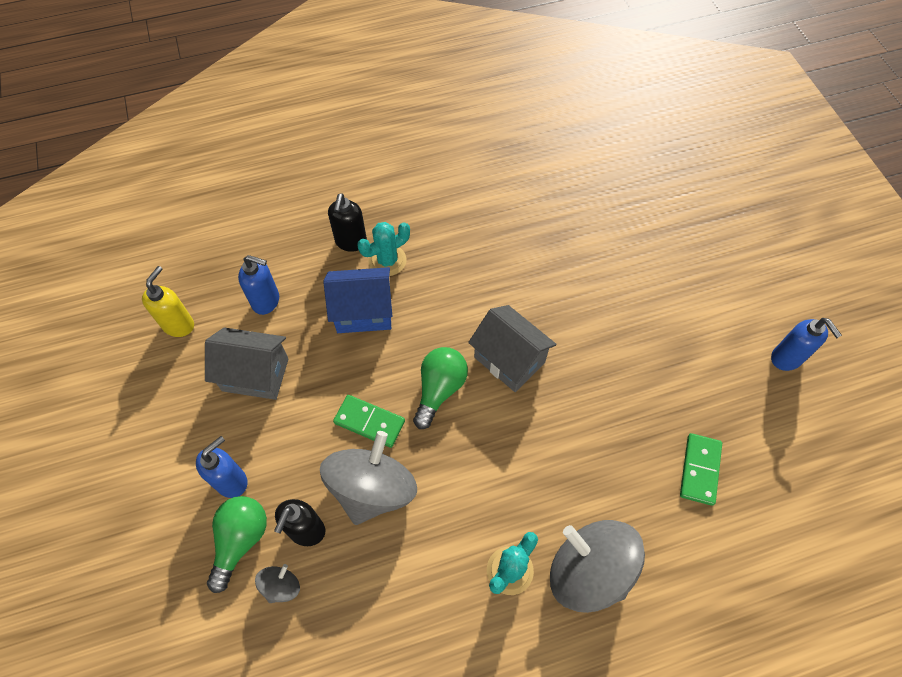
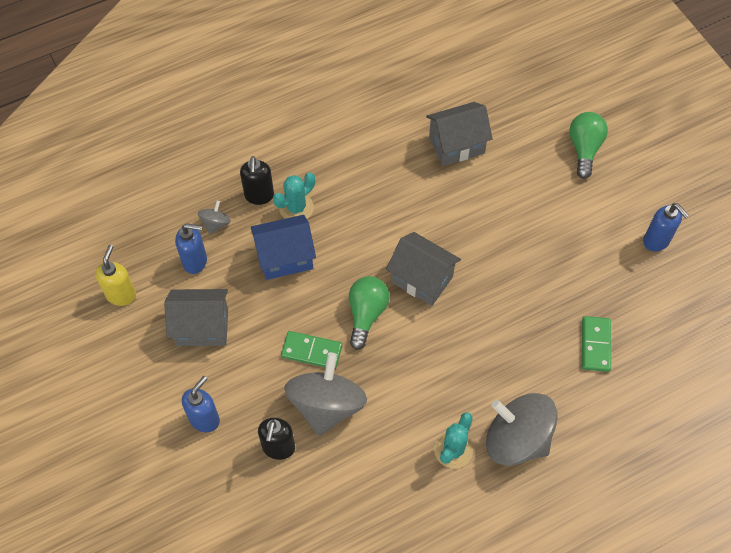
camera: 10 degrees left, 0 degrees up
(241, 540) = (225, 465): green light bulb -> green light bulb (584, 149)
(281, 586) = (268, 494): grey spinning top -> grey spinning top (215, 223)
(573, 220) = (456, 145): none -> grey house

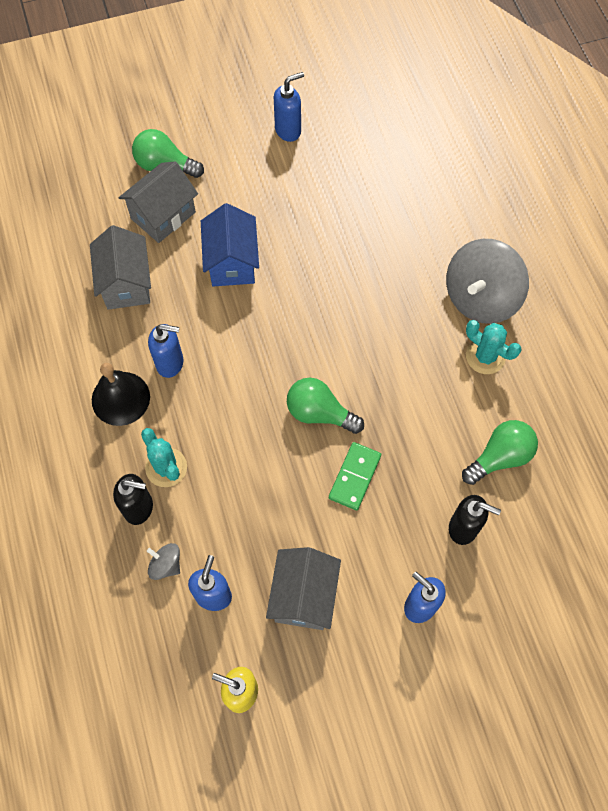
camera: 80 degrees left, 5 degrees up
(285, 257) = (230, 489): blue house -> blue house (232, 262)
(326, 405) = (421, 471): grey spinning top -> none
(350, 163) = (120, 398): none -> black bell
(352, 473) = (500, 457): none -> green light bulb
(389, 192) = (170, 363): none -> blue soap dispenser
(421, 279) = (288, 350): grey house -> grey house (163, 215)
(595, 345) = (391, 208): green domino -> none

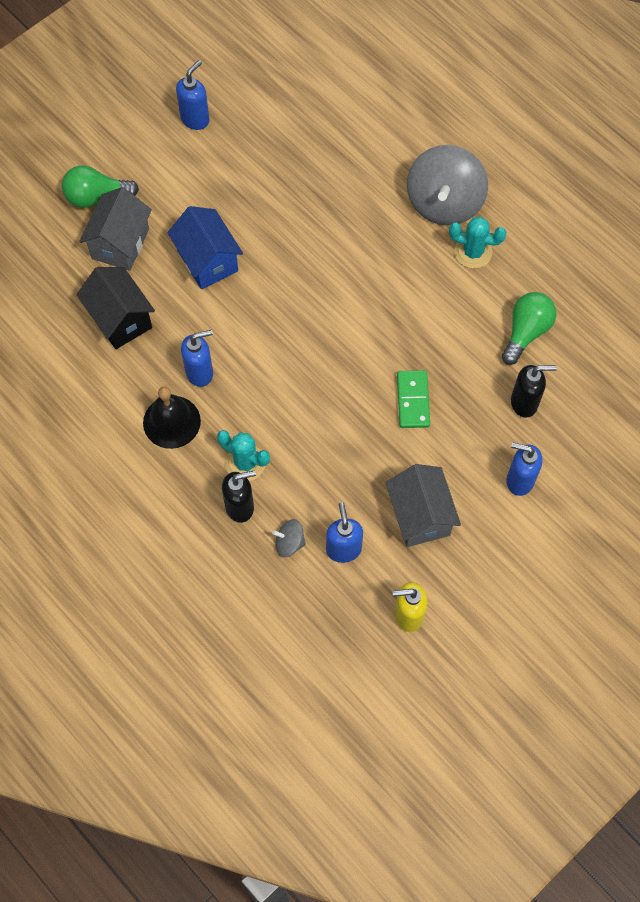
camera: 25 degrees left, 0 degrees up
(126, 284) = (120, 319): grey house -> black house
(319, 413) = (355, 360): green light bulb -> none

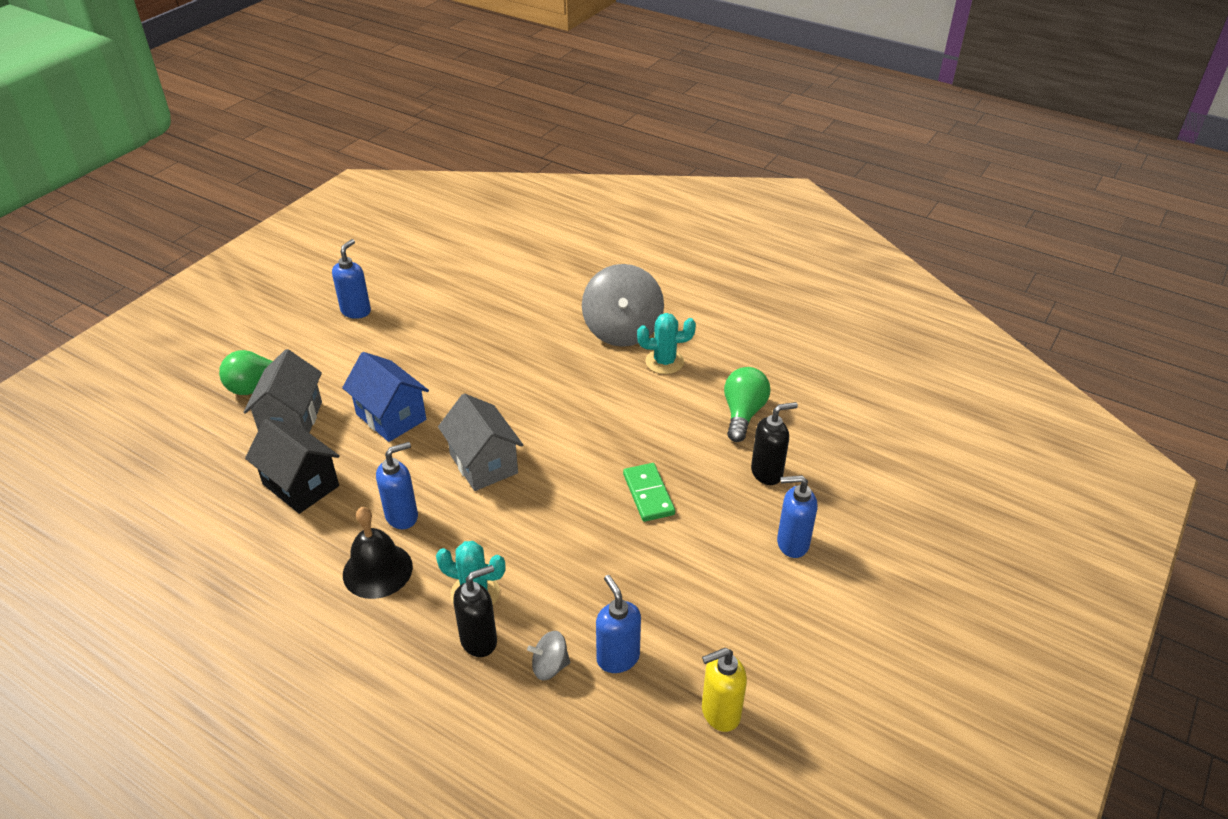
camera: 15 degrees left, 25 degrees down
(420, 516) = (695, 602): grey house -> grey house (483, 464)

